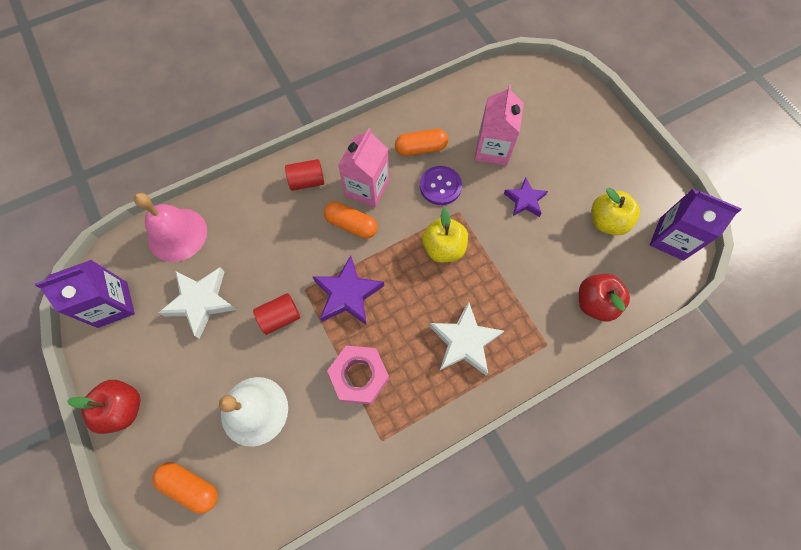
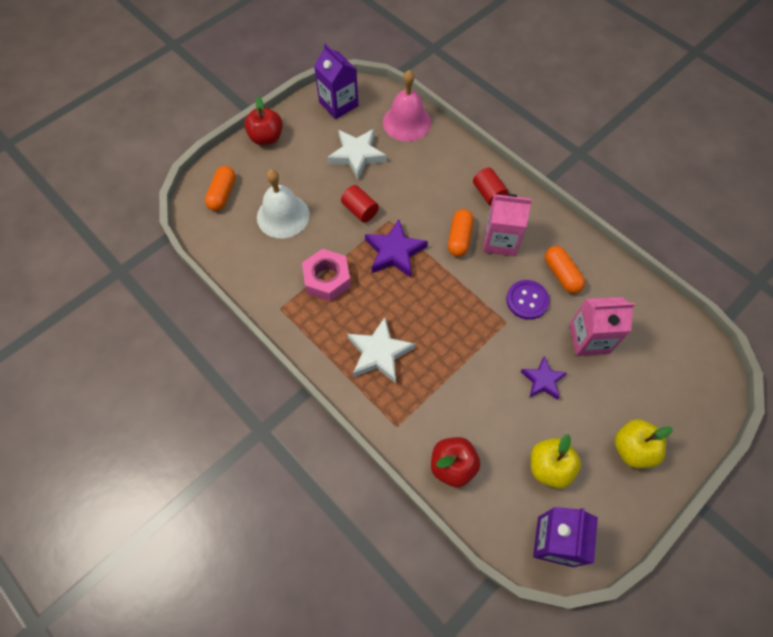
camera: 75 degrees right, 5 degrees down
(443, 248) = (463, 317): yellow apple -> yellow apple (632, 449)

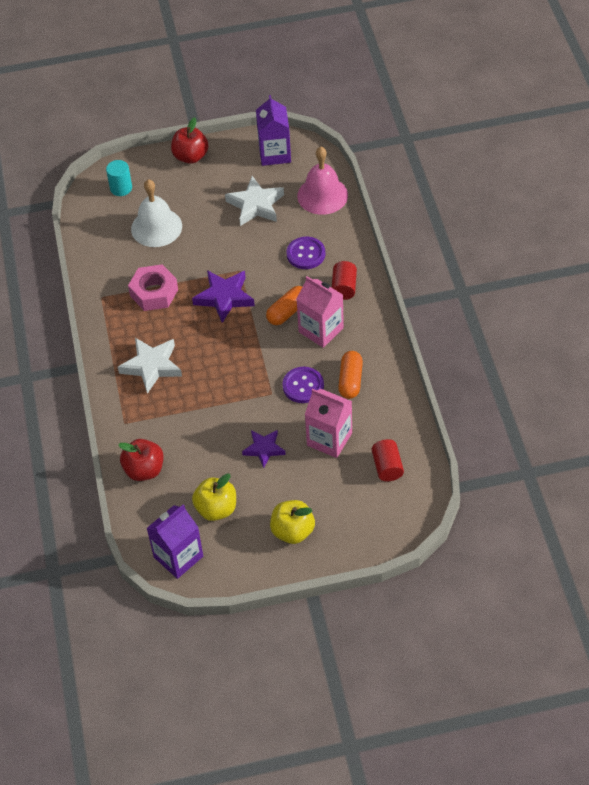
camera: 35 degrees right, 10 degrees down
(222, 194) = (121, 188): orange capsule -> turquoise cylinder
(360, 210) = (222, 251): red cylinder -> red cylinder (387, 467)
(433, 179) = (306, 254): none -> purple button

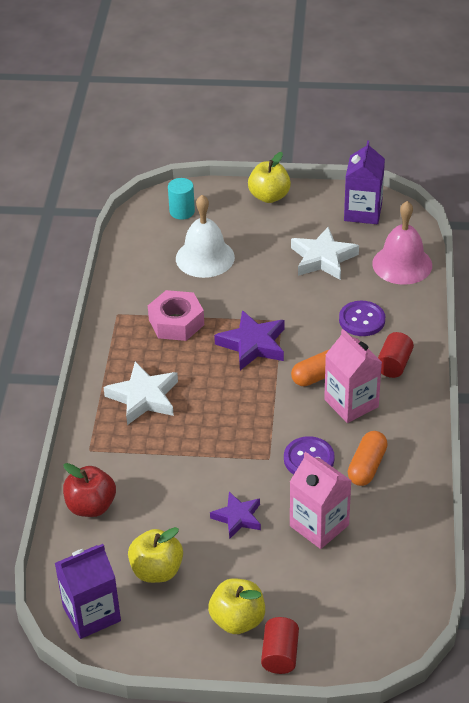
camera: 15 degrees right, 10 degrees down
(191, 156) = (269, 196): red apple -> yellow apple
(387, 467) = (378, 575): red cylinder -> red cylinder (280, 655)

